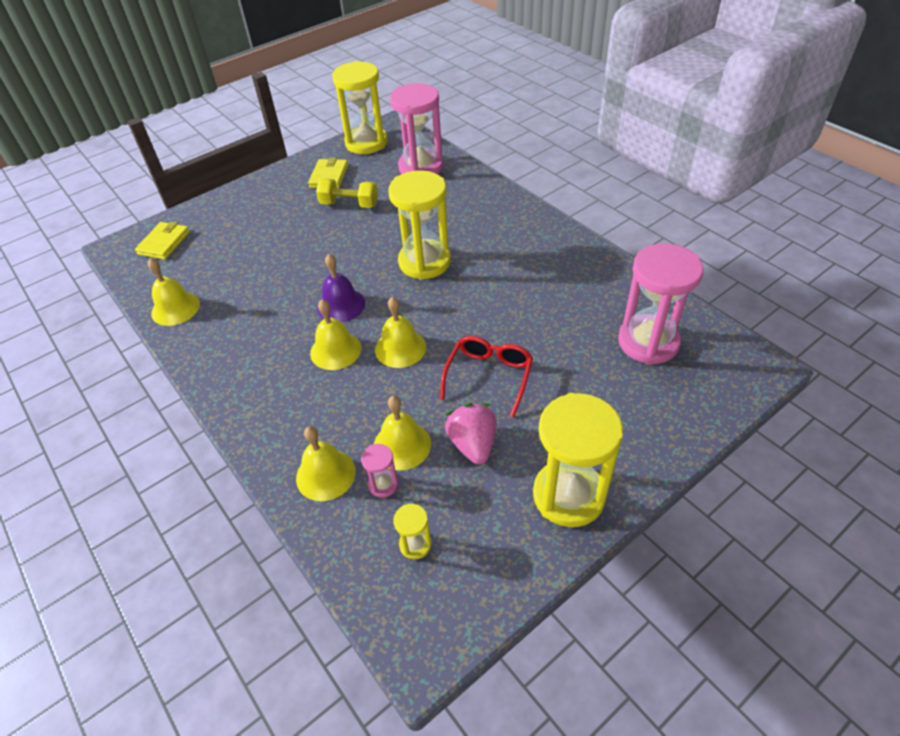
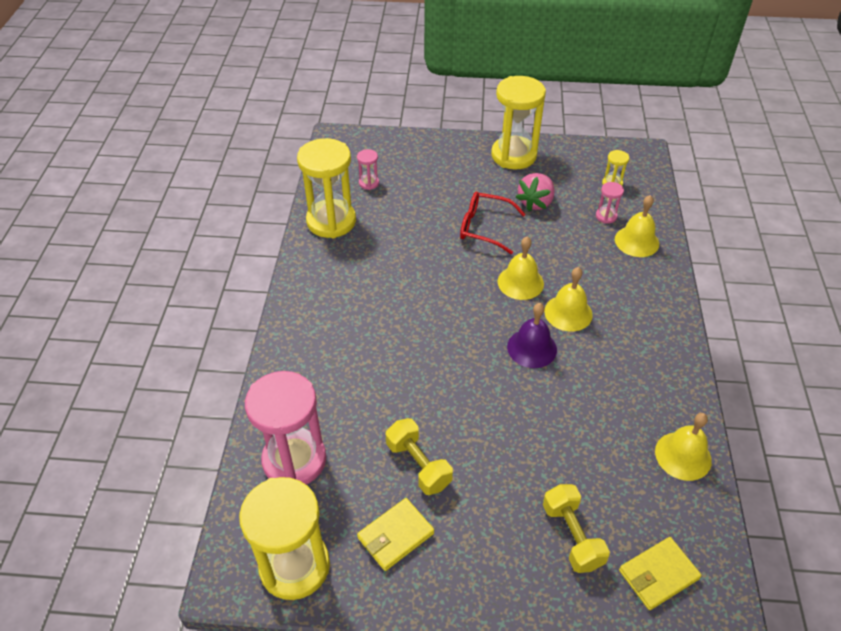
camera: 140 degrees left, 0 degrees up
(228, 229) = (572, 536): none -> yellow dumbbell
(402, 445) = (577, 227): yellow bell -> none
(424, 262) = (427, 338): yellow hourglass -> yellow hourglass (331, 221)
(489, 376) = (484, 227): red glasses -> red glasses turned 45 degrees clockwise
(648, 342) = (369, 183): pink hourglass -> pink hourglass, size x0.43

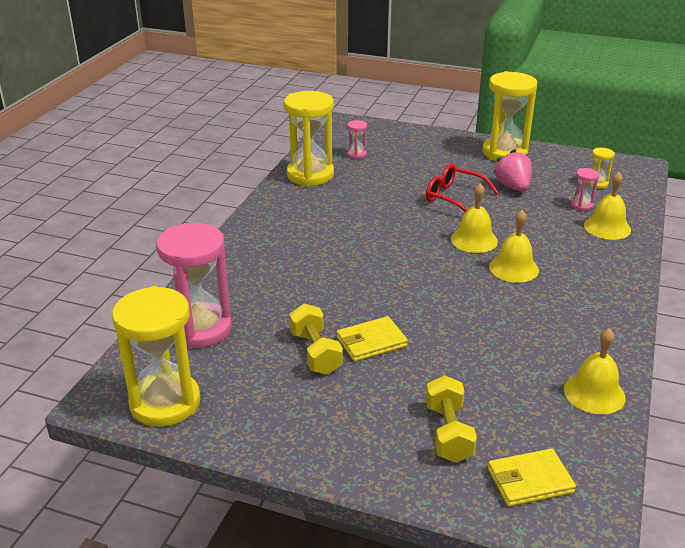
camera: 15 degrees right, 15 degrees down
(395, 536) = (270, 399): yellow wallet -> yellow wallet (371, 342)
(532, 348) = (465, 287): purple bell -> none
(535, 202) = (513, 187): pink strawberry -> pink strawberry turned 120 degrees clockwise

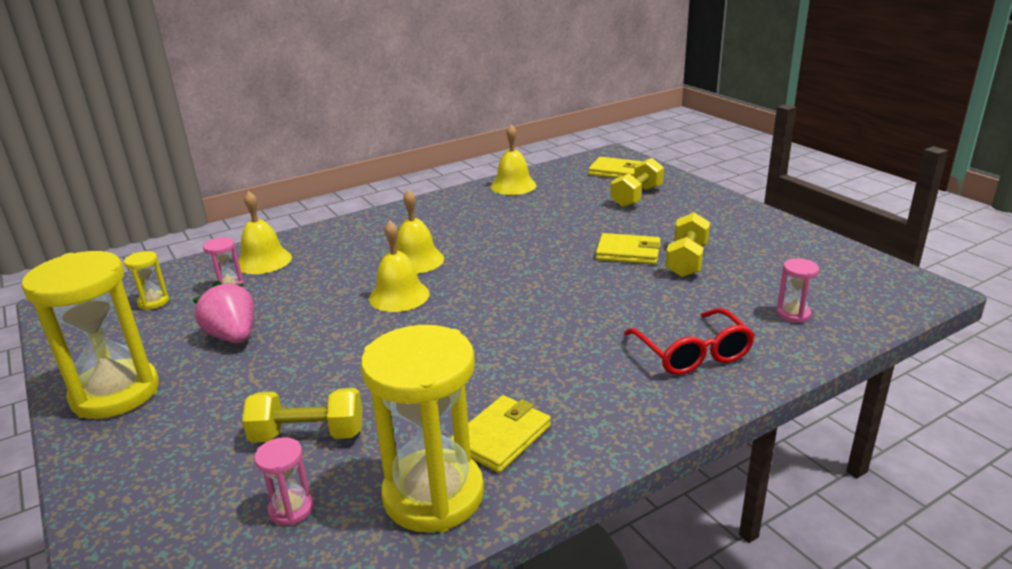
camera: 140 degrees left, 5 degrees down
(165, 403) = (855, 269): yellow hourglass -> none
(200, 329) = (793, 314): pink hourglass -> pink hourglass, size x0.43
(308, 200) = (501, 437): none -> yellow wallet
(392, 171) = (308, 435): none -> yellow dumbbell
(454, 197) = (320, 352): red glasses -> red glasses (693, 354)
(513, 187) = (233, 336): pink strawberry -> pink strawberry turned 120 degrees clockwise

